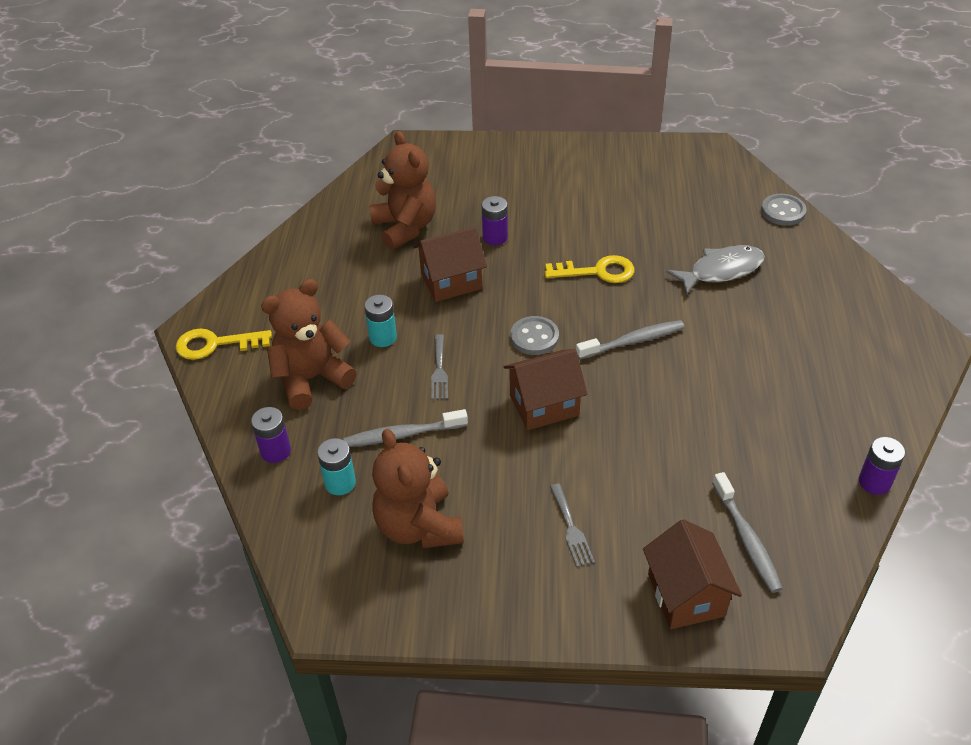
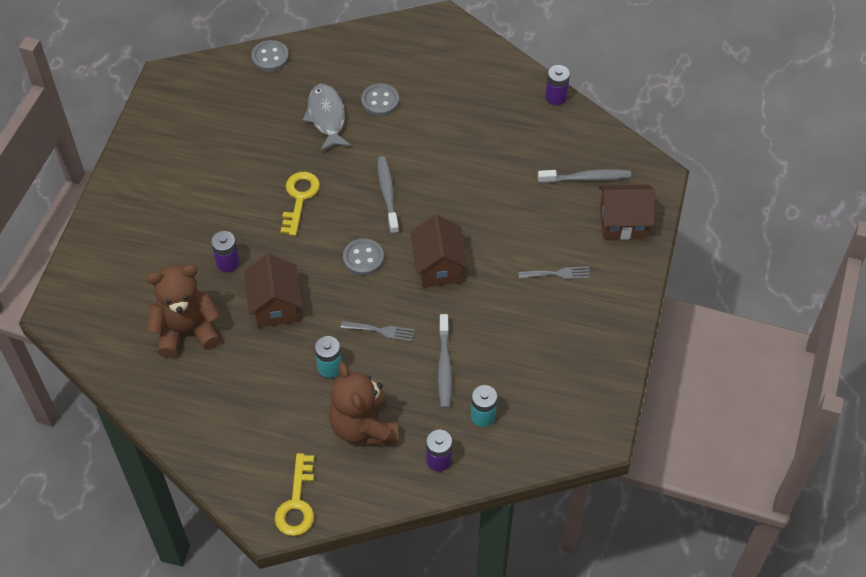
camera: 80 degrees left, 10 degrees up
(419, 526) = (536, 368): brown teddy bear -> none
(769, 309) = (380, 101): none -> grey button

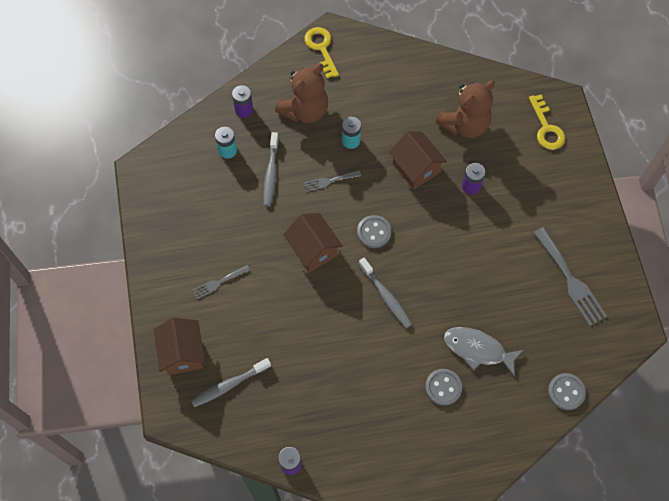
camera: 155 degrees right, 10 degrees up
(194, 138) = (570, 280): none -> grey fork
(299, 198) = (452, 262): yellow key -> yellow key (546, 128)
(327, 117) = (478, 349): grey fish -> grey fish turned 150 degrees clockwise
(363, 427) = (305, 110): brown teddy bear -> brown teddy bear turned 90 degrees clockwise
(444, 367) = (271, 173): grey toothbrush -> grey toothbrush turned 150 degrees counterclockwise
(623, 222) = (183, 353): brown house -> brown house turned 75 degrees counterclockwise

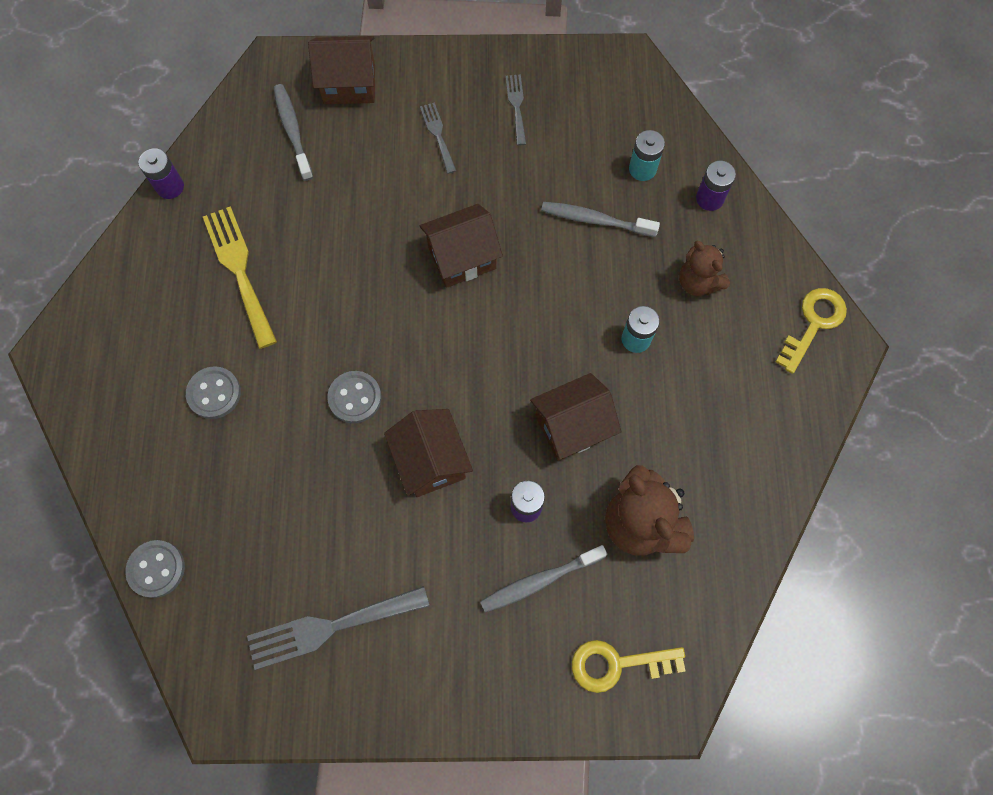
camera: 100 degrees right, 5 degrees up
(305, 110) = (698, 282): brown teddy bear -> brown teddy bear, size x0.62
(321, 48) = (813, 323): yellow key -> yellow key turned 45 degrees counterclockwise
(329, 181) = (569, 297): grey fork -> grey fork (516, 106)
(349, 394) = (239, 270): none -> yellow fork
(374, 232) = (473, 344): grey button -> grey button (355, 398)
(386, 296) = (368, 343): grey toothbrush -> grey toothbrush (539, 581)
(456, 243) = (431, 461): none -> brown house
(478, 349) = (256, 454): grey fish -> none

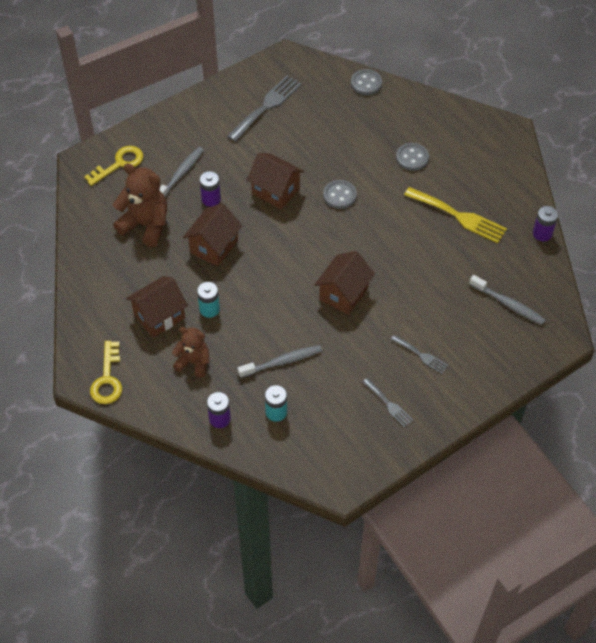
camera: 145 degrees right, 15 degrees down
(349, 84) = (504, 353): brown house -> brown house (159, 316)

